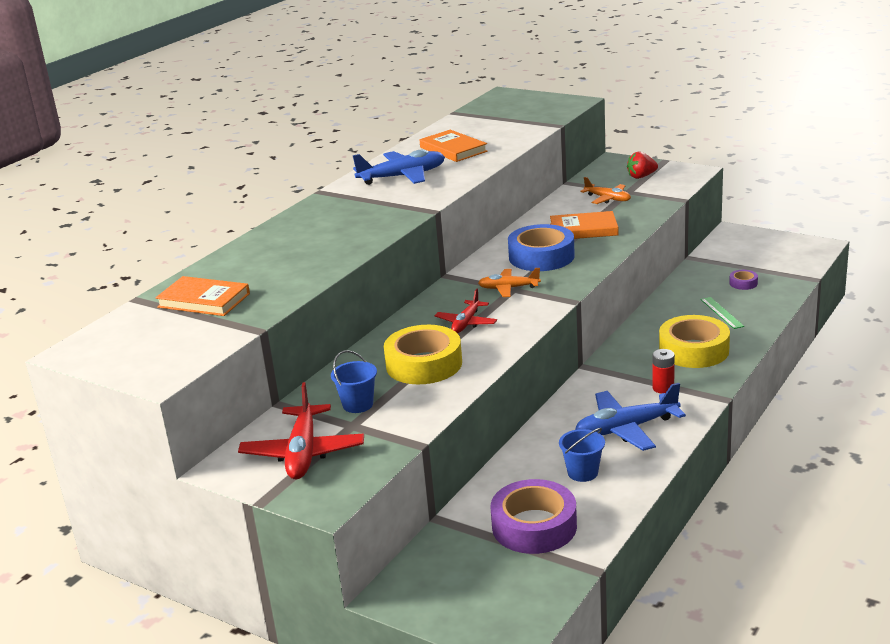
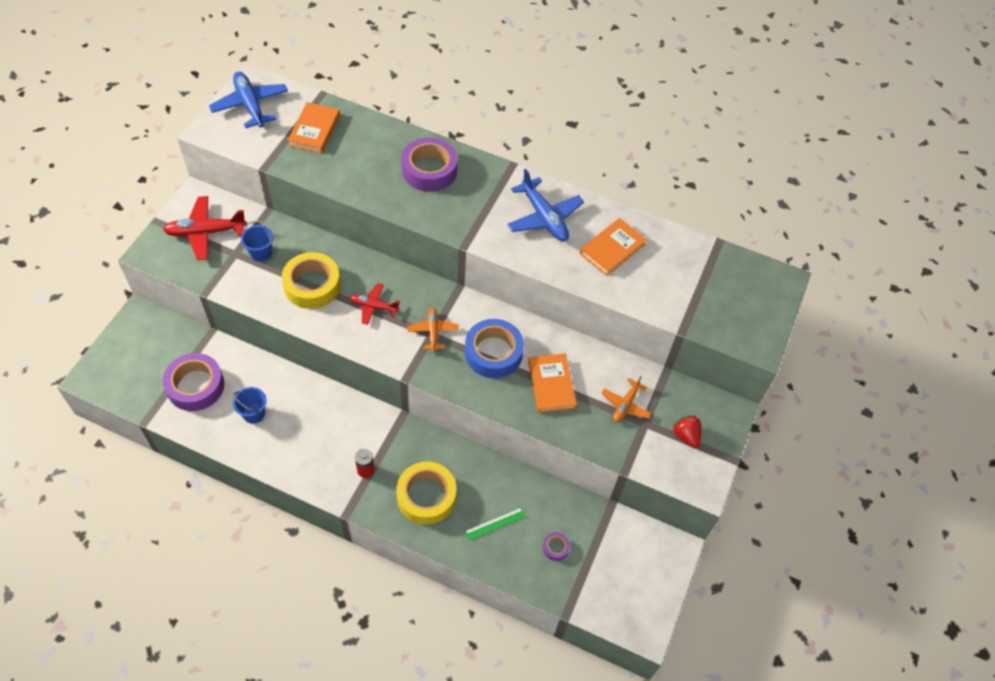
camera: 75 degrees right, 30 degrees up
(309, 231) = (429, 170): none -> purple tape
(626, 429) = (308, 442): blue plane -> blue plane (250, 105)

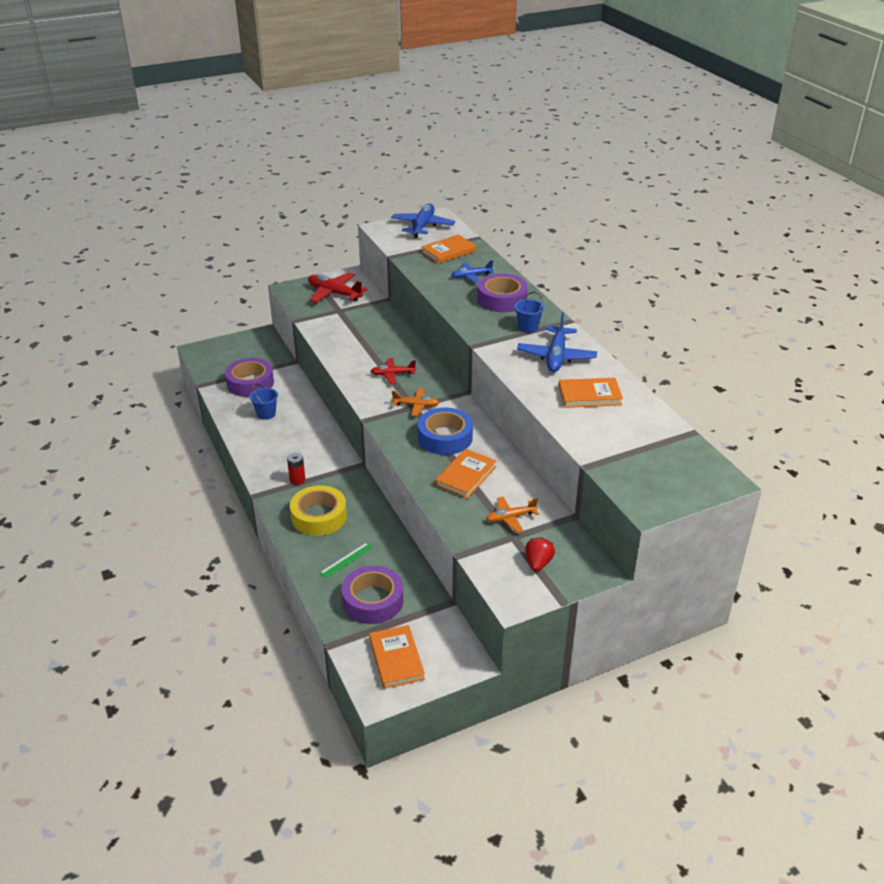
camera: 45 degrees right, 20 degrees down
(261, 253) = (354, 317): blue bucket -> blue bucket (528, 327)
(312, 285) = (366, 346): yellow tape -> none
(371, 153) = (471, 276): none -> blue plane
(374, 306) = (392, 374): red plane -> red plane turned 60 degrees counterclockwise
(433, 331) = (416, 405): orange plane -> orange plane turned 60 degrees clockwise
(495, 524) = (346, 560): green ruler -> green ruler turned 60 degrees counterclockwise
(555, 548) = (373, 601): purple tape -> purple tape, size x2.27
(625, 587) = (396, 659): none -> orange book

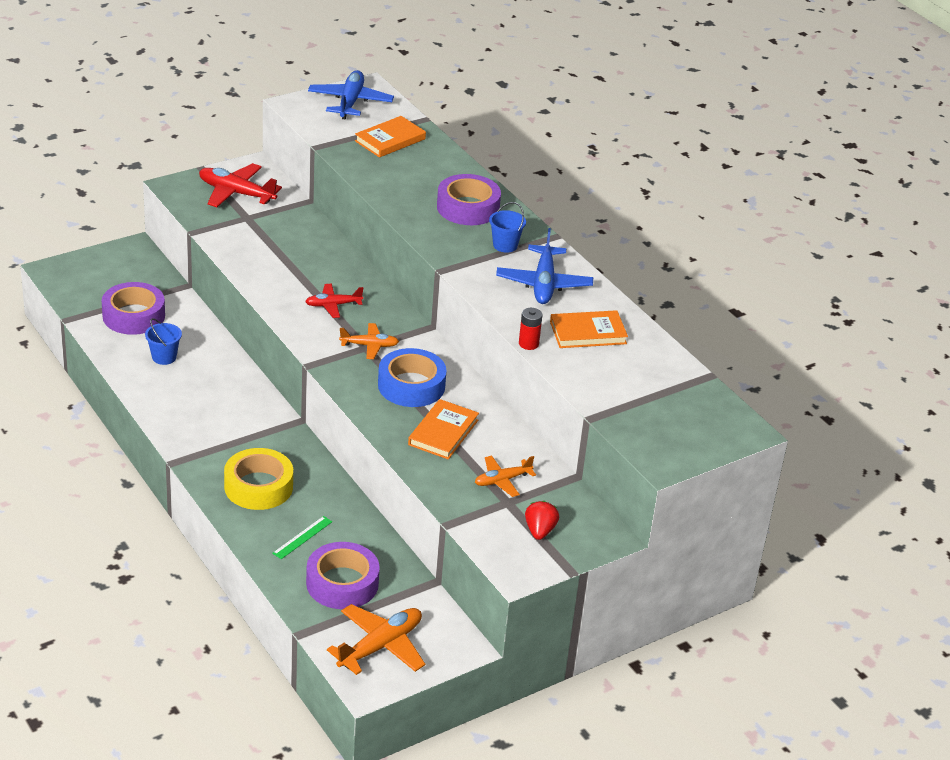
camera: 10 degrees left, 0 degrees up
(297, 480) = (222, 441): red battery -> red battery (528, 344)
(396, 659) = (380, 646): orange book -> orange plane
(471, 276) = (425, 175): blue plane -> none

